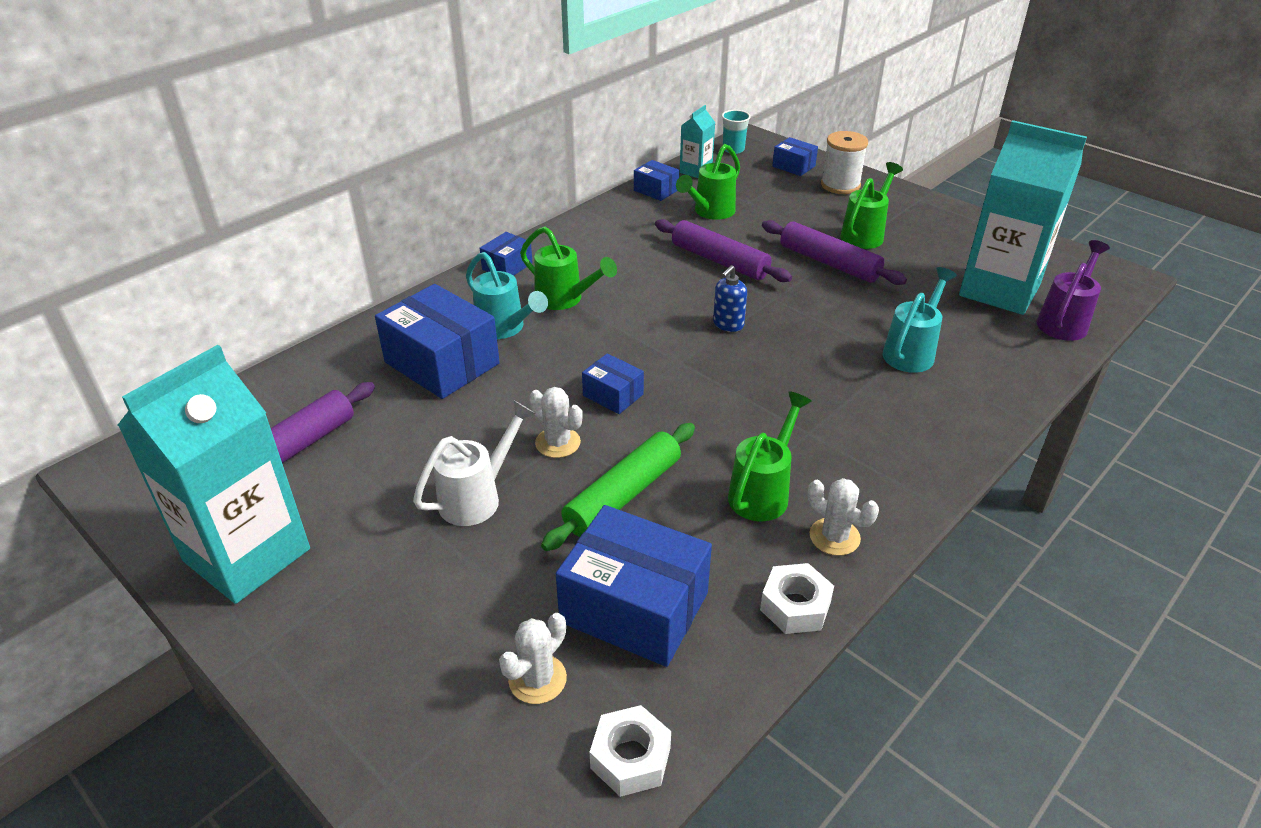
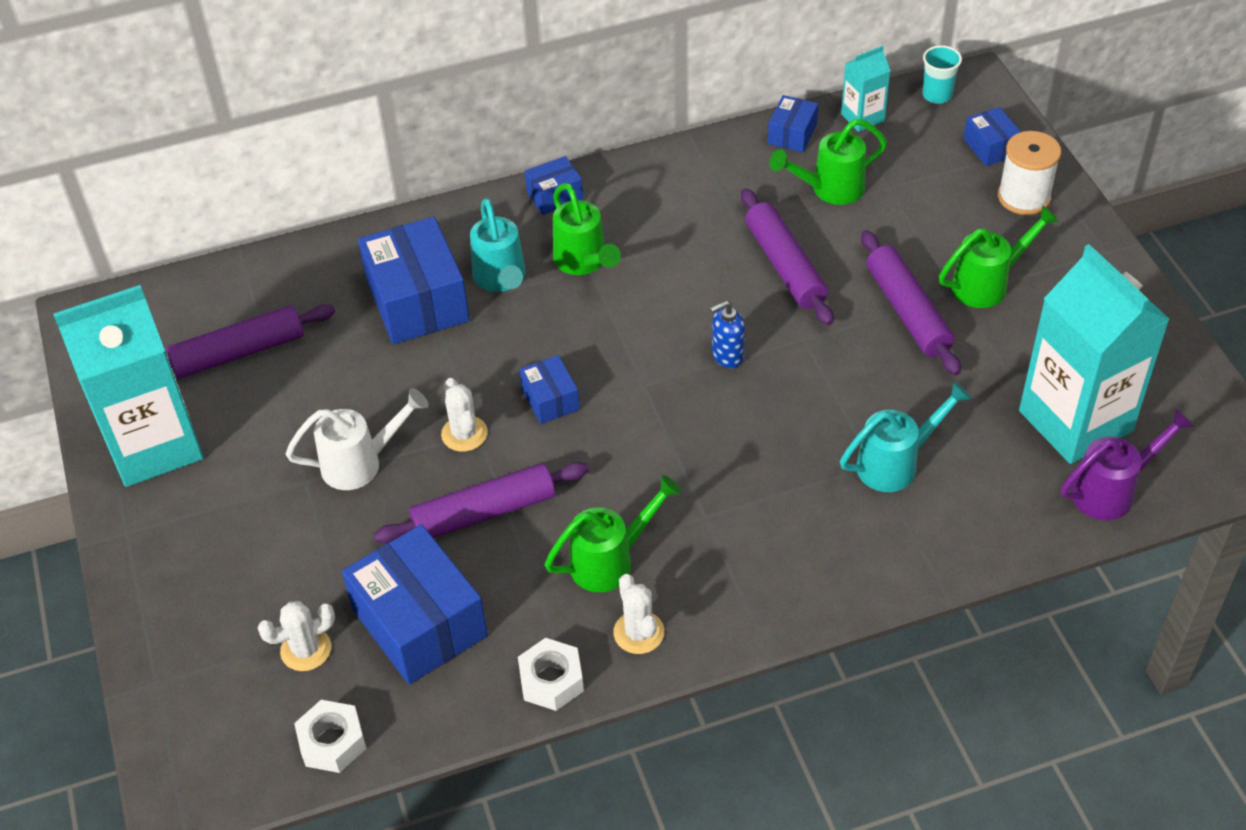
camera: 30 degrees right, 10 degrees up
(623, 495) = (484, 512): green rolling pin -> purple rolling pin
(656, 190) = (792, 134): blue box -> blue box turned 45 degrees clockwise

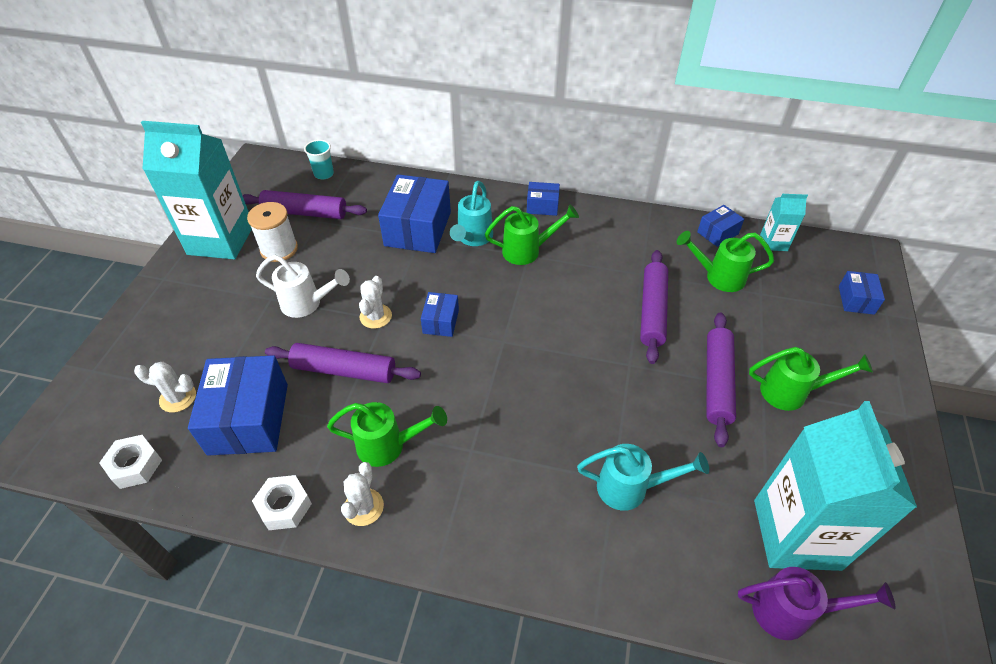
camera: 30 degrees right, 0 degrees up
(584, 263) = (528, 251): green watering can -> green watering can turned 105 degrees counterclockwise
(727, 356) = (570, 350): blue soap dispenser -> none
(937, 95) = (837, 250): turquoise cup -> turquoise cup (324, 174)
(1024, 197) = (860, 344): white spool -> white spool (279, 249)

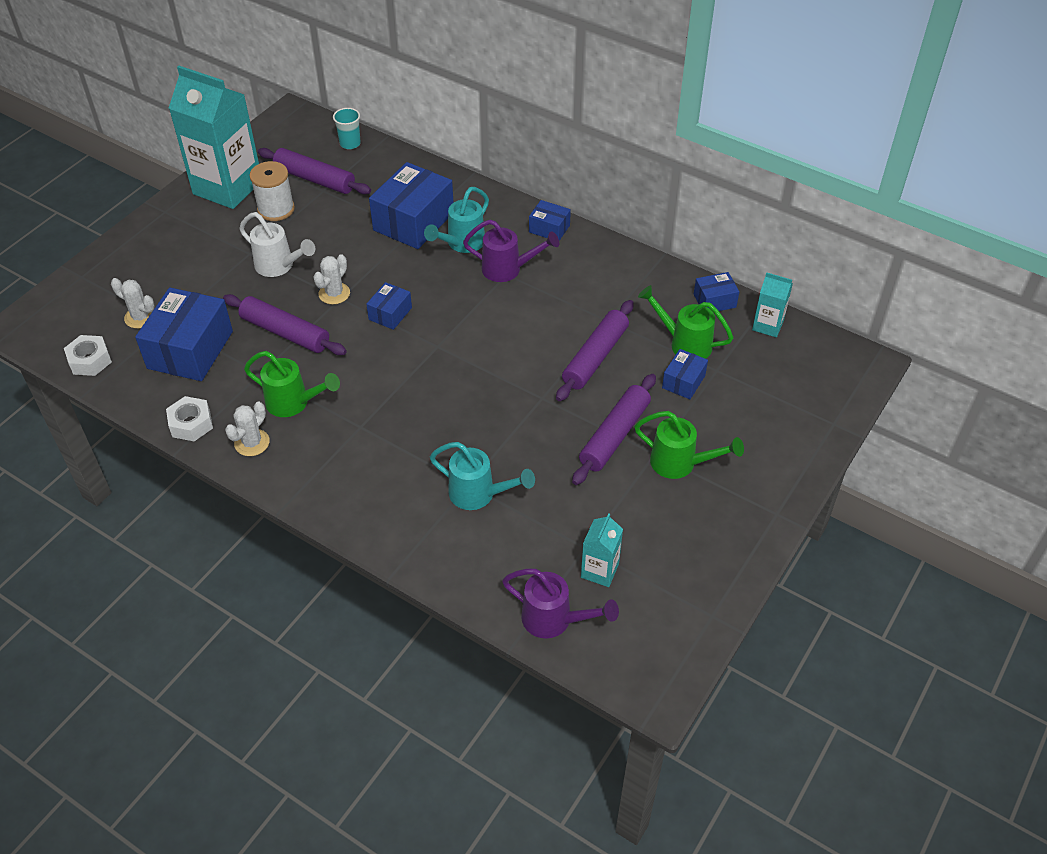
camera: 20 degrees right, 0 degrees up
(528, 251) = (508, 269): green watering can -> purple watering can
(796, 534) = (599, 570): turquoise carton -> turquoise carton, size x0.46
(856, 300) = (812, 402): blue box -> blue box (683, 382)

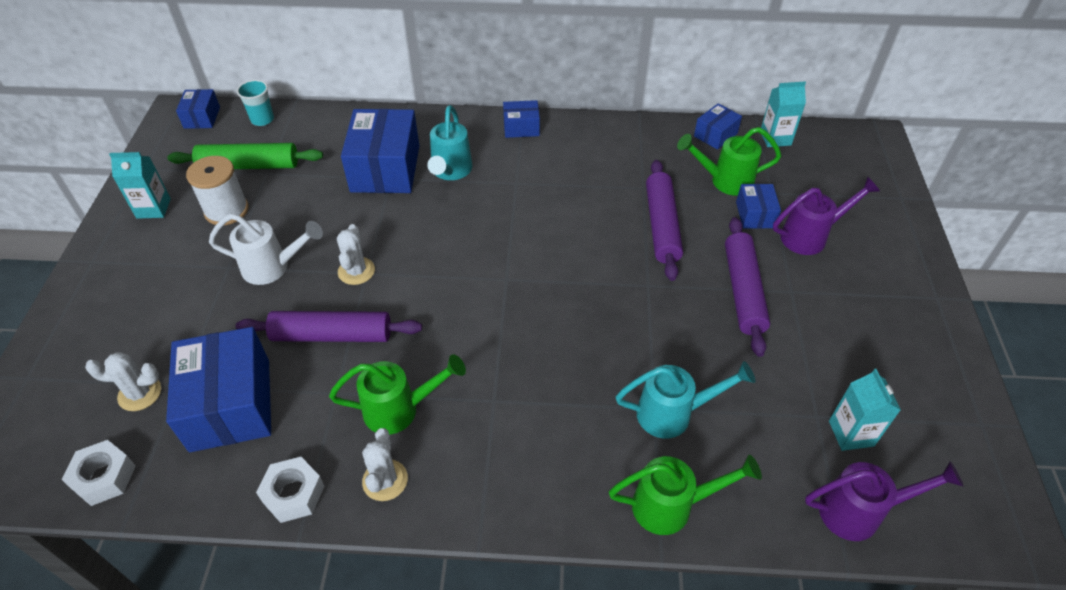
camera: 30 degrees left, 0 degrees up
(227, 187) = (153, 208): turquoise carton -> turquoise carton, size x0.46
(314, 179) = (249, 166): purple rolling pin -> green rolling pin
(390, 313) = (432, 267): blue box -> blue box (202, 117)
(508, 269) = (514, 178): purple watering can -> purple watering can (811, 236)
(680, 464) = (821, 290): green watering can -> green watering can (672, 506)

